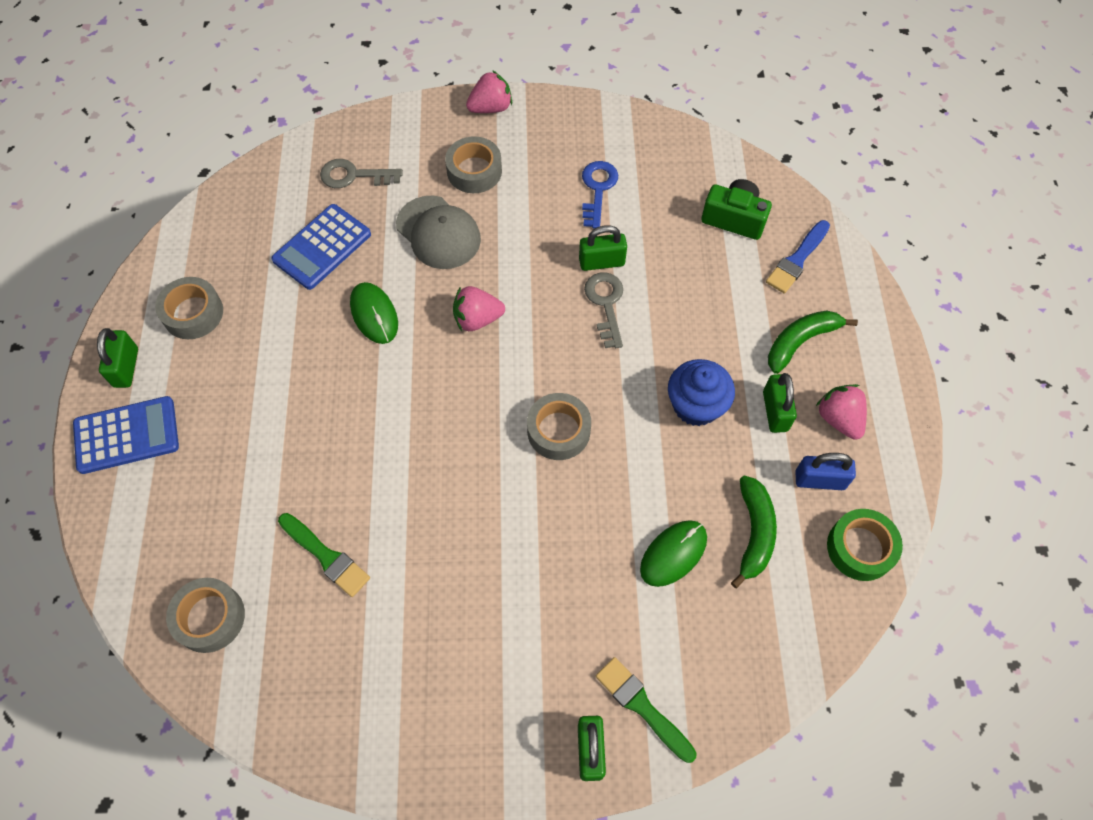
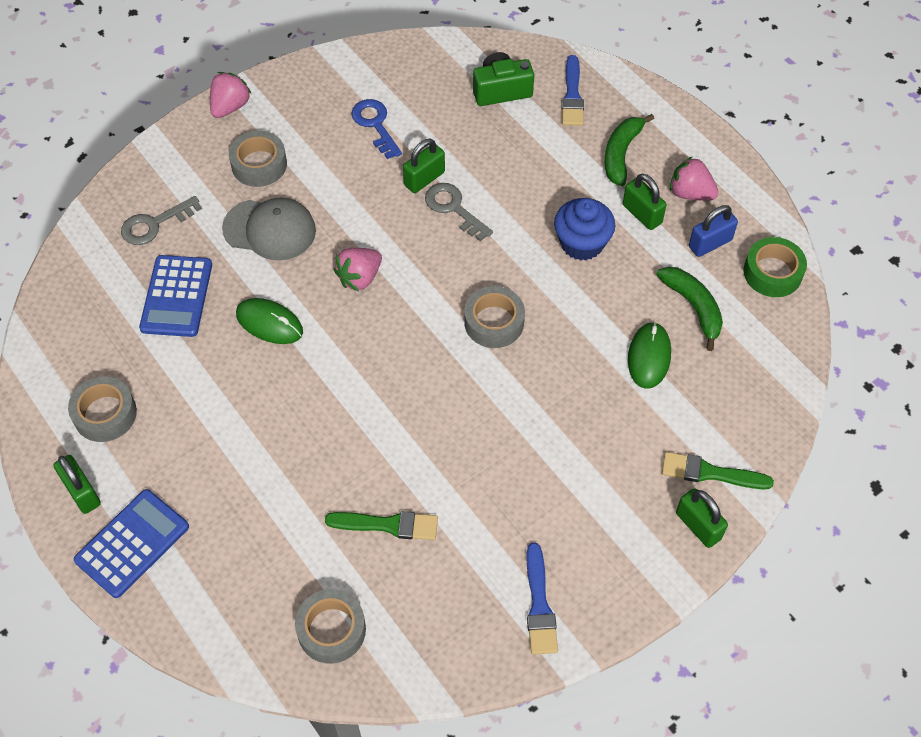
camera: 35 degrees left, 5 degrees down
(391, 721) = (539, 605): none -> blue brush

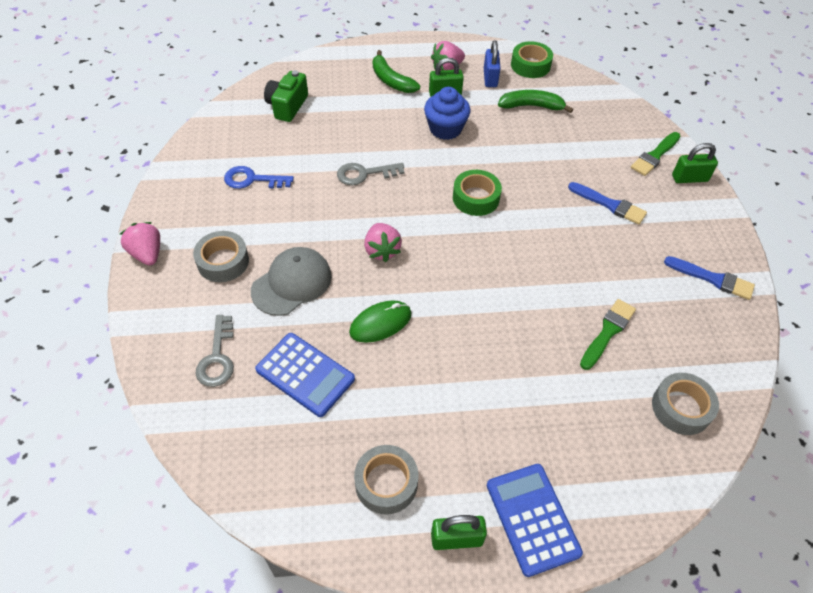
camera: 60 degrees left, 5 degrees down
(424, 179) = (325, 176): green padlock -> none
(494, 322) = (476, 198): grey tape -> green tape
(572, 95) = (324, 78): blue brush -> blue brush (609, 204)
(649, 357) = (554, 141): green mouse -> none

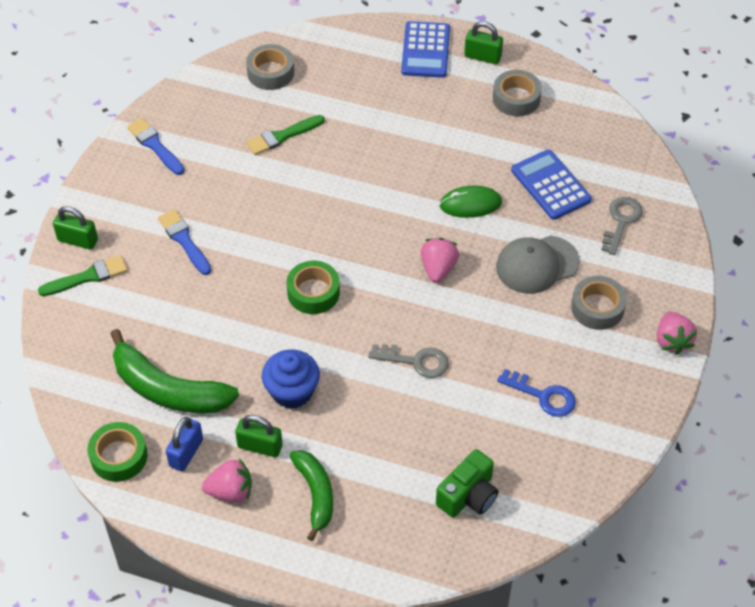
camera: 155 degrees left, 0 degrees up
(531, 106) = (168, 389): green banana -> green banana, size x1.58

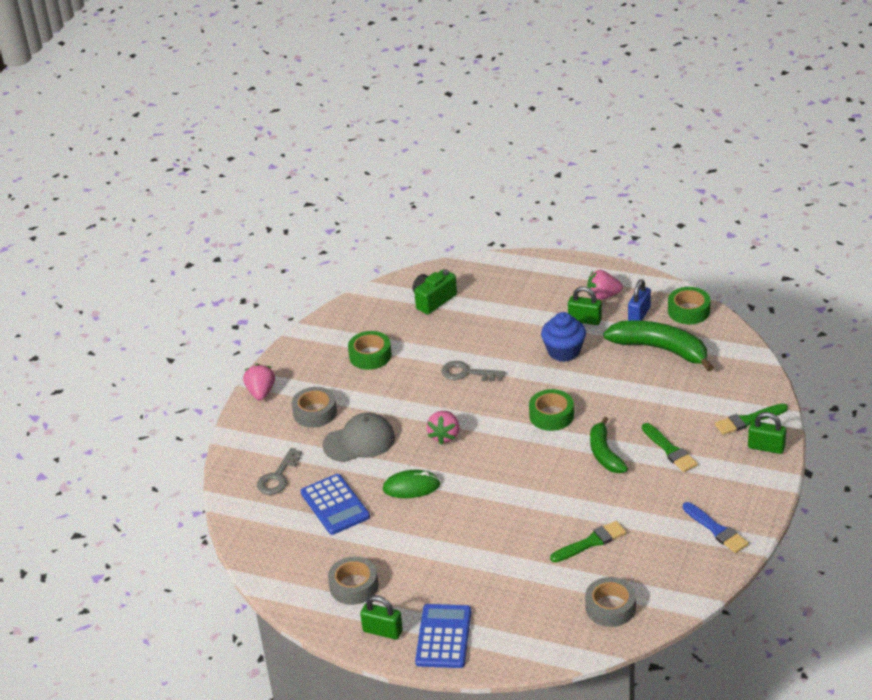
camera: 175 degrees left, 15 degrees down
(184, 240) = (670, 450): blue brush -> green brush
(315, 494) = (542, 297): green banana -> green banana (604, 453)
(543, 396) = (370, 355): blue key -> green tape

